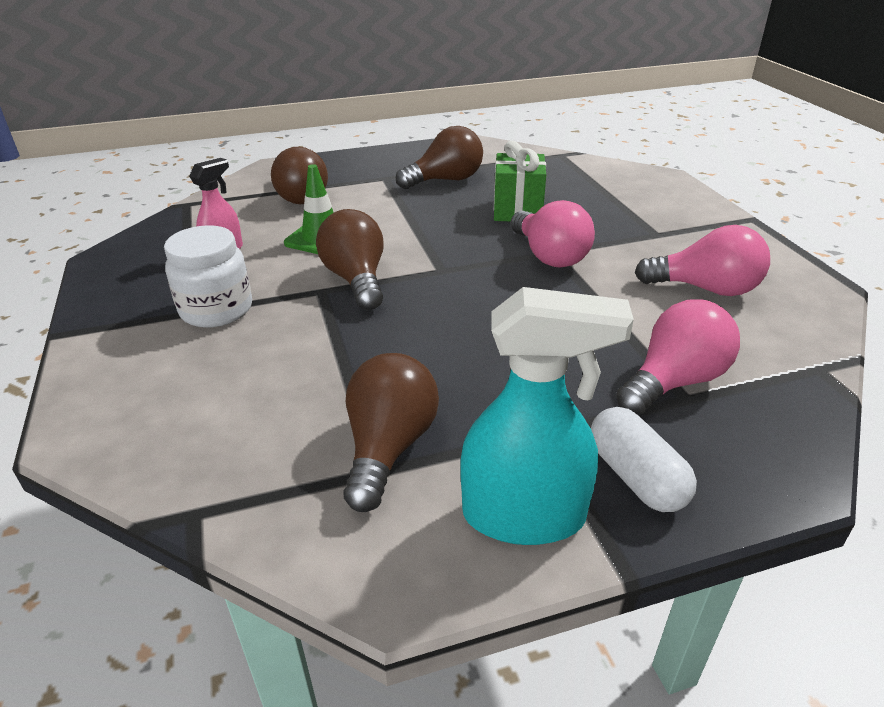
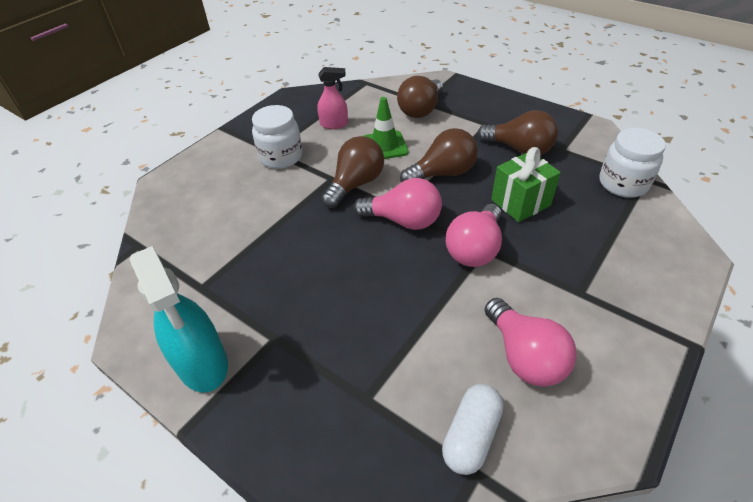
camera: 55 degrees right, 10 degrees up
(389, 447) = (220, 282): brown light bulb -> brown light bulb (442, 173)
(555, 164) = (623, 184): none -> white jar
(635, 476) = (266, 401): white capsule -> white capsule (471, 435)
(674, 381) = (379, 383): pink light bulb -> pink light bulb (403, 220)

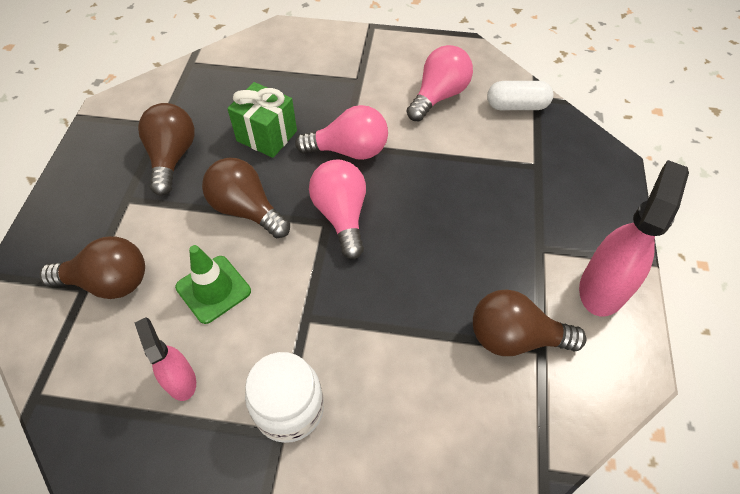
camera: 120 degrees left, 10 degrees up
(202, 364) = (603, 287): turquoise spray bottle -> pink spray bottle
(355, 184) = (305, 285): brown light bulb -> brown light bulb (515, 337)
(623, 184) = (204, 75): white jar -> none

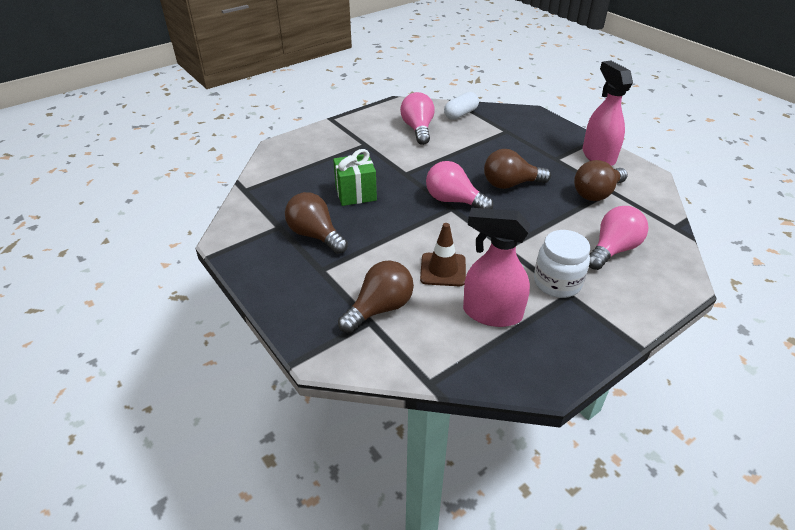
camera: 45 degrees left, 15 degrees down
(180, 380) = (491, 313): pink spray bottle -> pink spray bottle, size x1.71
(213, 289) = (443, 270): green traffic cone -> brown traffic cone
(246, 210) = (401, 229): brown light bulb -> brown light bulb (510, 184)
(349, 150) = (411, 174): pink light bulb -> pink light bulb (613, 250)

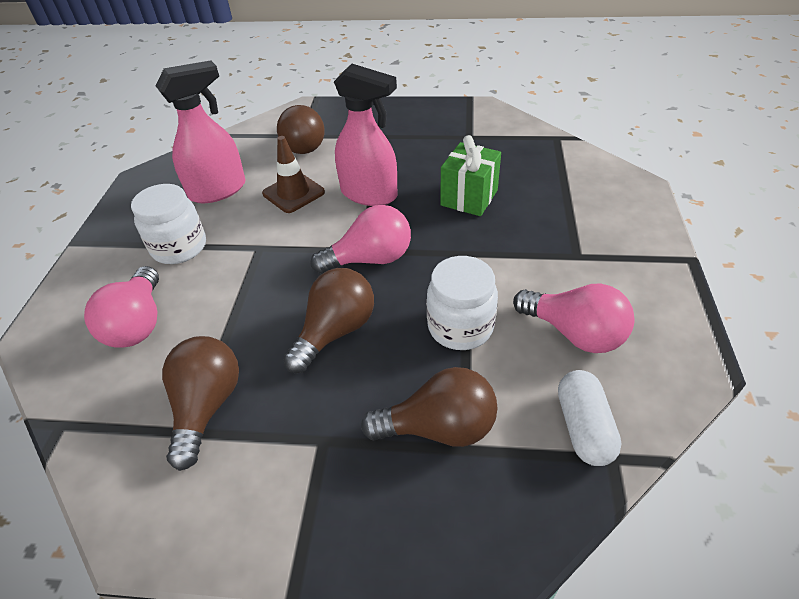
camera: 135 degrees right, 5 degrees up
(315, 235) = (431, 149): brown light bulb -> brown light bulb (439, 427)
(455, 154) = (460, 327): none -> white jar
(598, 156) = (257, 513): pink spray bottle -> pink spray bottle (369, 194)

